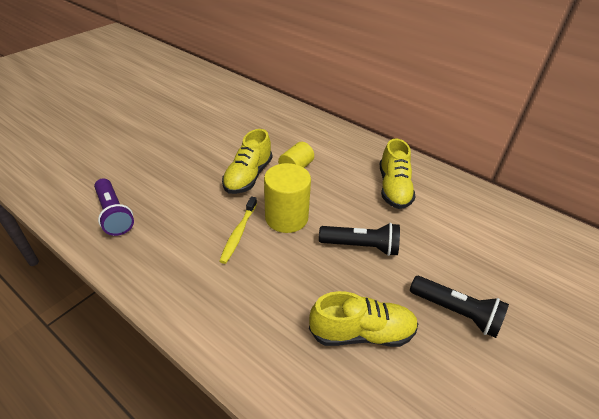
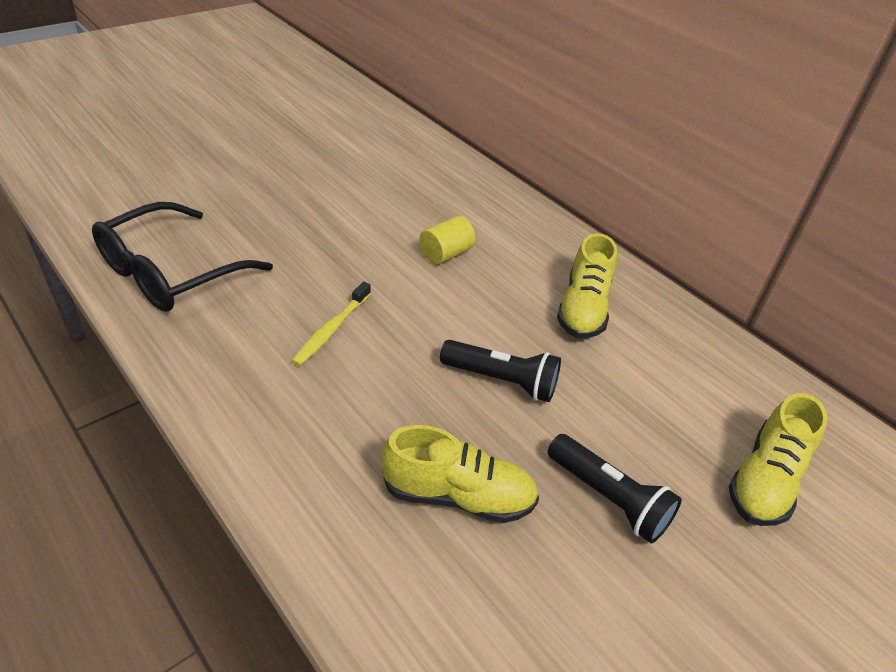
camera: 10 degrees right, 0 degrees up
(114, 214) = (170, 273): purple flashlight -> black glasses
(248, 176) = (371, 254): yellow shoe -> yellow shoe (765, 480)
(286, 218) = (407, 321): yellow cylinder -> none

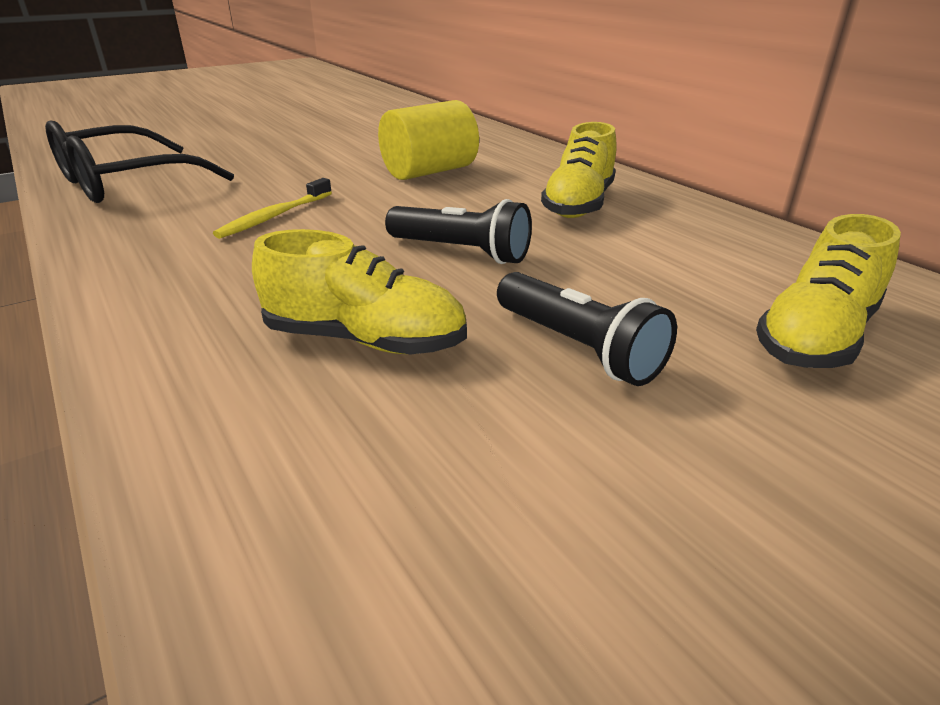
camera: 10 degrees right, 10 degrees down
(446, 254) = (429, 172): yellow cylinder -> yellow cylinder, size x1.60

